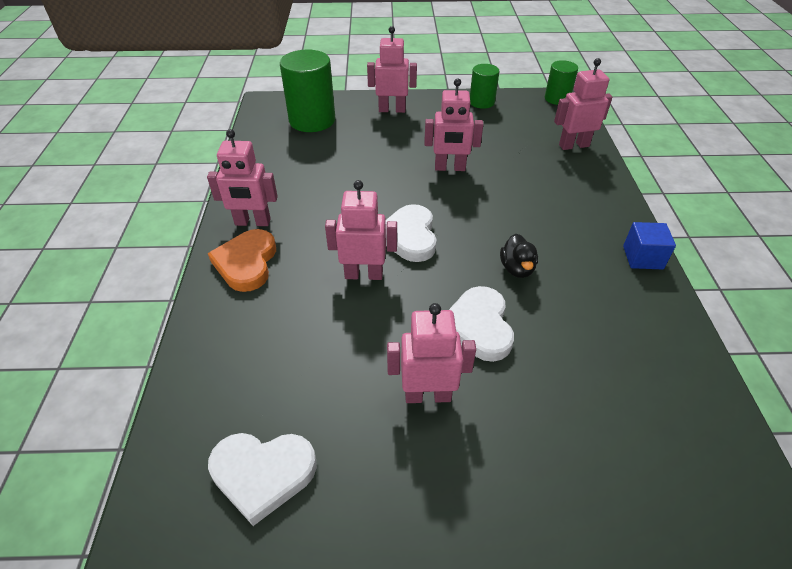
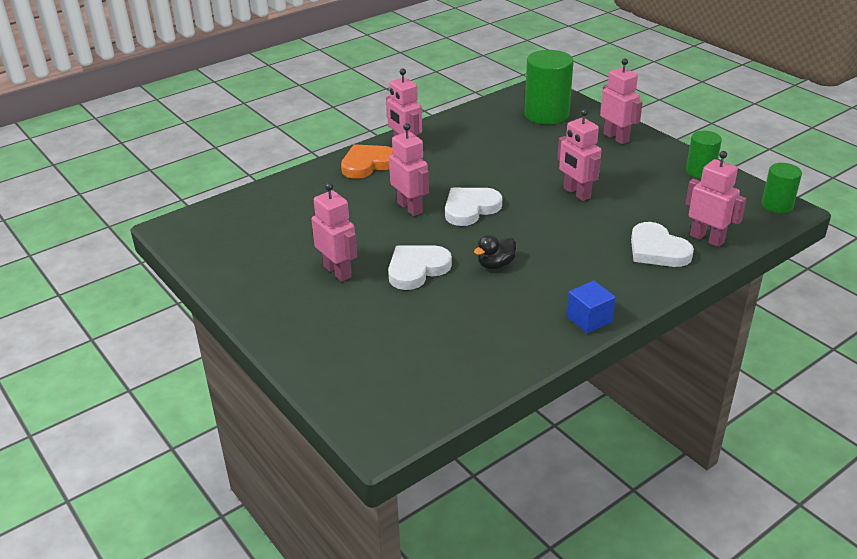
camera: 55 degrees right, 10 degrees down
(263, 474) = (232, 241): white heart -> white heart (657, 250)

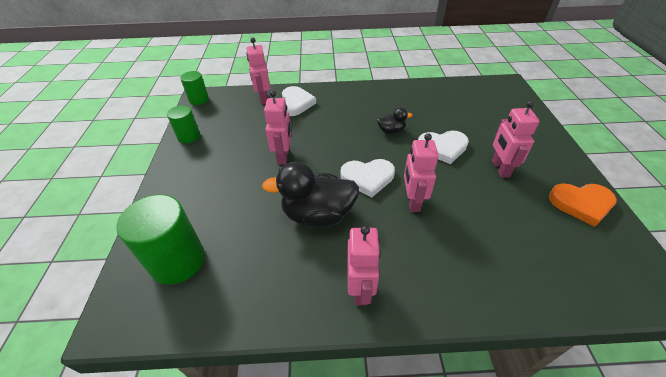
camera: 145 degrees left, 10 degrees up
(367, 164) = (417, 283): orange heart -> orange heart (581, 204)
(483, 169) = (318, 215): none -> black duck
(589, 319) = (373, 88): blue cube -> none
(616, 138) = (180, 193): pink robot -> none

